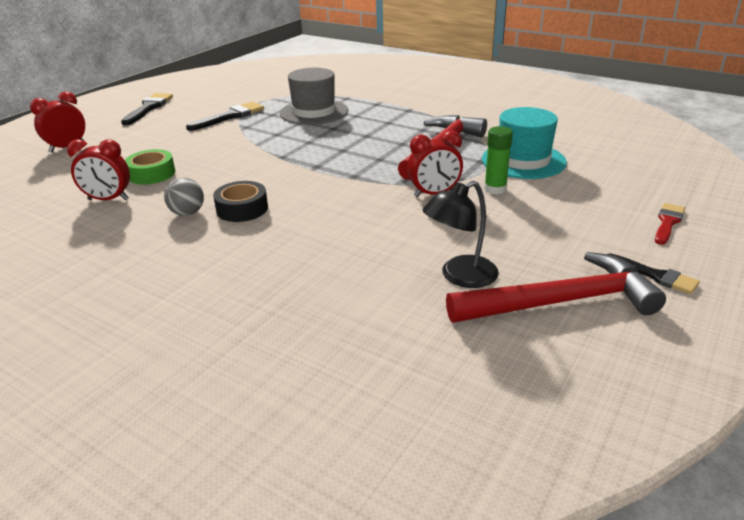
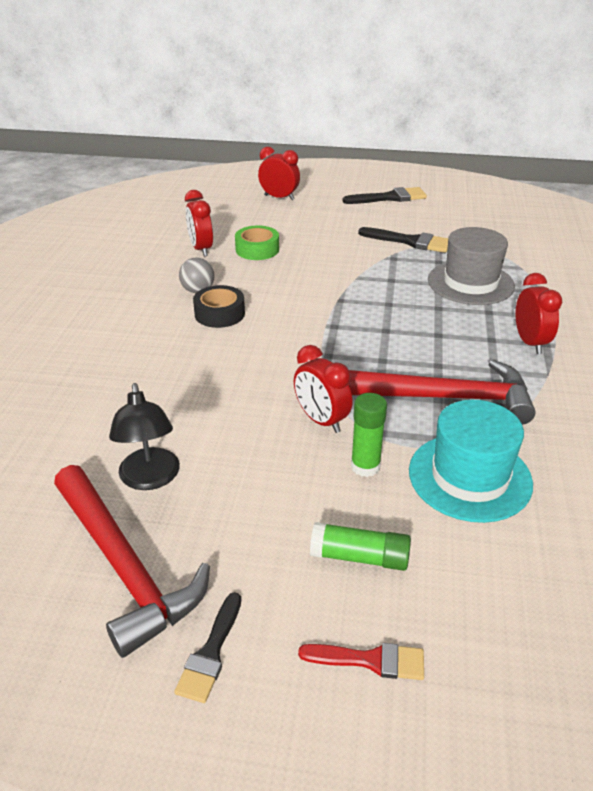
camera: 65 degrees right, 5 degrees up
(402, 114) = (530, 343): none -> red clock
(460, 276) = (150, 479): black lamp -> black lamp turned 135 degrees counterclockwise
(582, 208) = (359, 557): none -> green glue stick

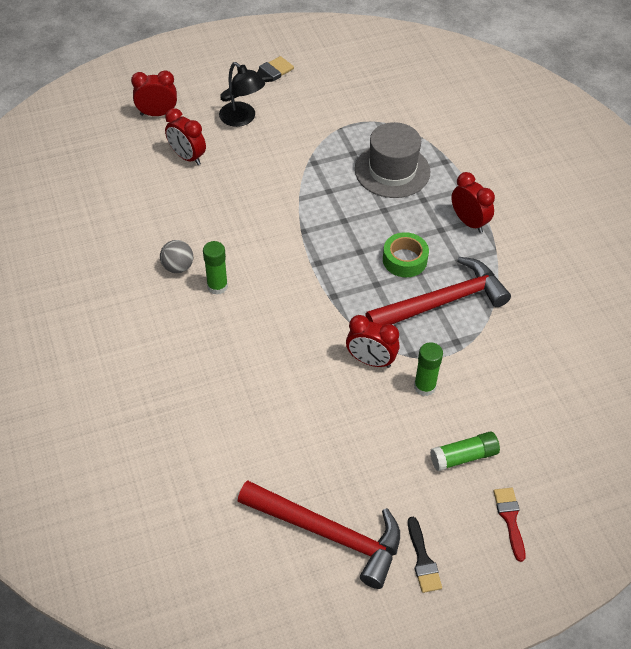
camera: 30 degrees left, 15 degrees up
(150, 479) = (291, 463): black lamp -> black lamp (242, 119)
(201, 249) = (139, 214): red clock -> red clock (187, 157)
(219, 314) = (217, 286): black tape -> green glue stick
(257, 249) = (190, 195): green tape -> green tape (404, 260)
(370, 660) = (510, 519): red brush -> red brush turned 75 degrees counterclockwise
(410, 241) = (315, 135): black brush -> none
(469, 477) = (493, 365): turquoise hat -> none

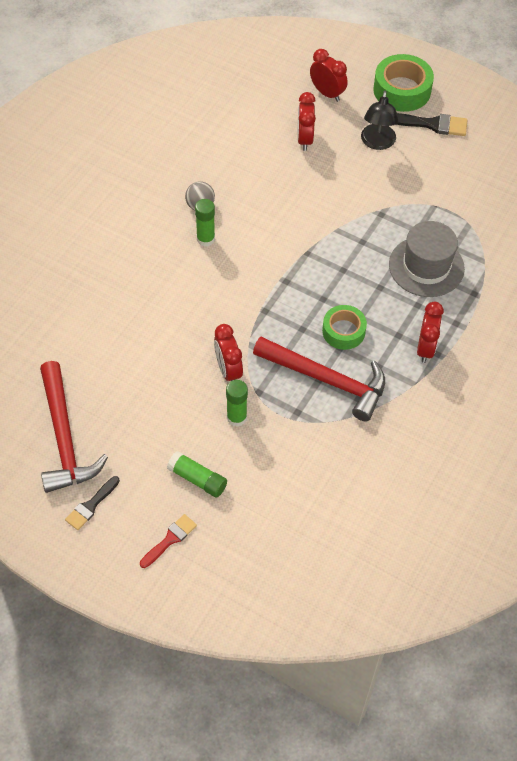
camera: 50 degrees right, 5 degrees up
(208, 72) = (402, 90): none -> green tape

